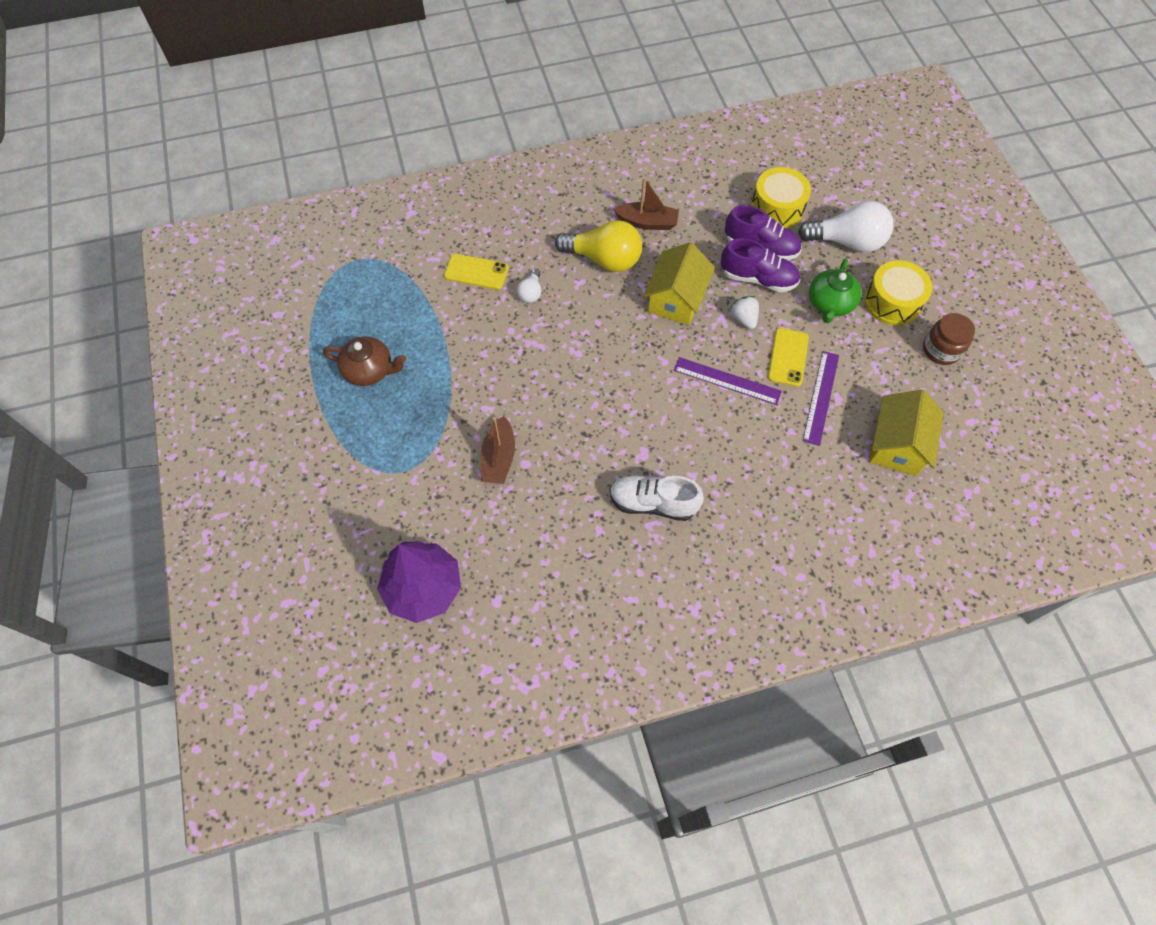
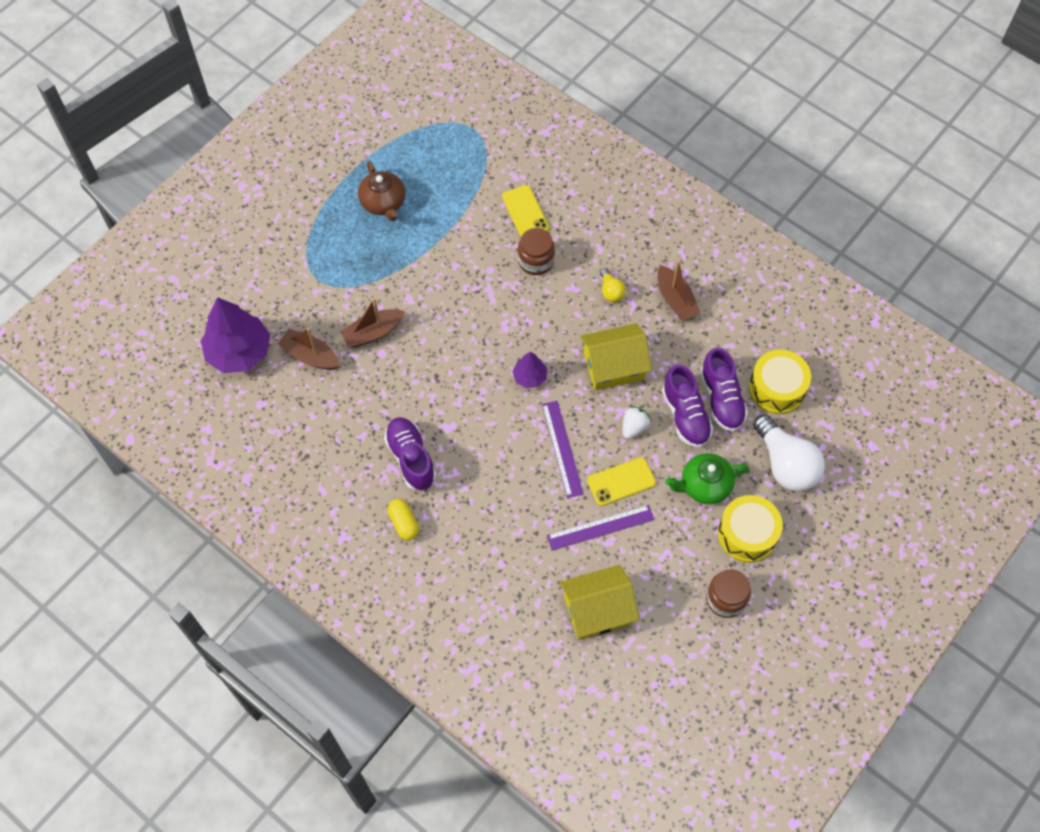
camera: 55 degrees right, 0 degrees up
(479, 525) = (310, 356): none -> brown boat
(531, 293) = (536, 261): white light bulb -> brown jar
(604, 259) = (611, 291): yellow light bulb -> yellow light bulb, size x0.48
(640, 363) = (530, 377): none -> purple tree
(653, 503) = (411, 458): white shoe -> purple shoe
(715, 548) = (404, 523): none -> yellow capsule

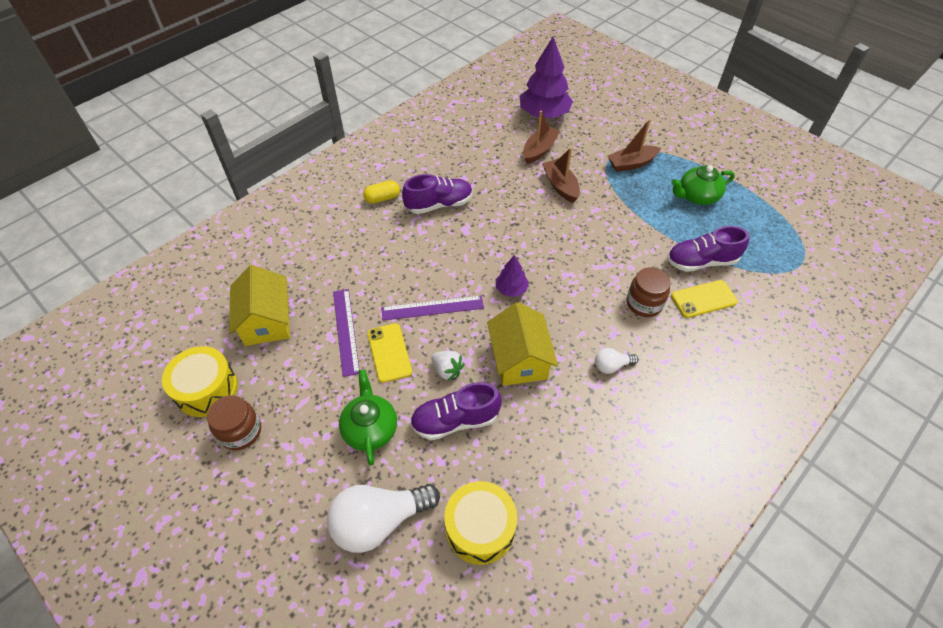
camera: 95 degrees right, 10 degrees down
(383, 203) = (697, 196): brown teapot -> green teapot
(611, 291) = (611, 366): yellow light bulb -> white light bulb
(675, 299) = (603, 429): brown boat -> brown boat (631, 164)
(721, 399) = (471, 461): purple shoe -> purple shoe (701, 262)
(747, 534) = (304, 464): yellow drum -> yellow drum (206, 389)

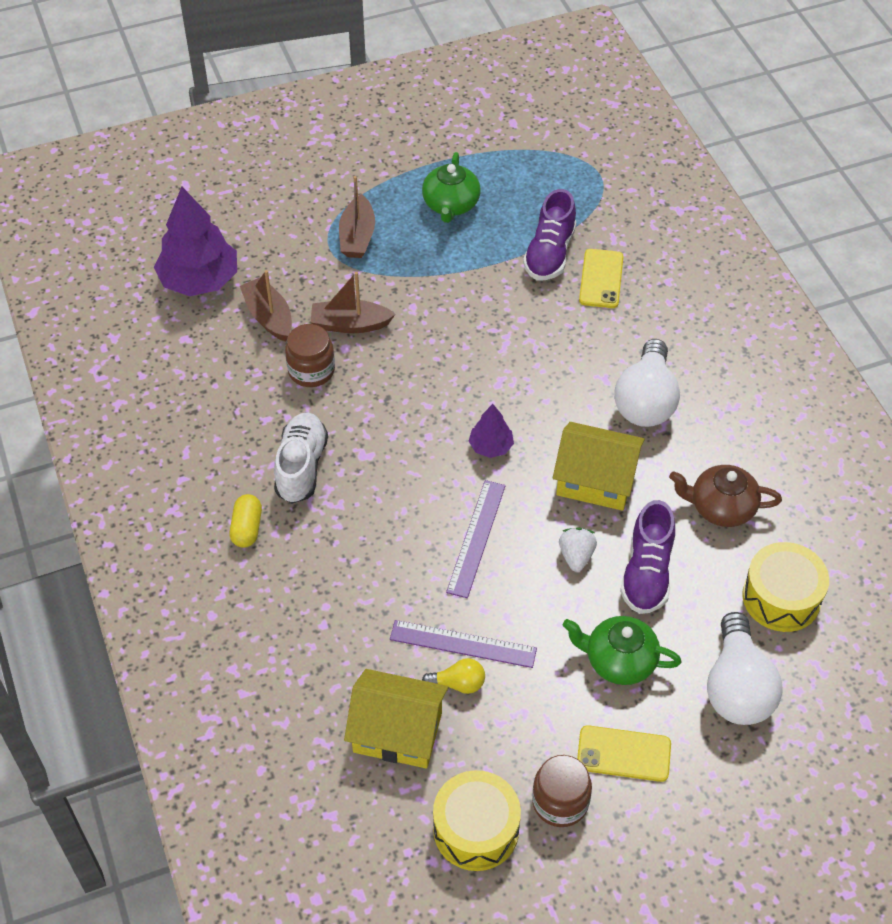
camera: 65 degrees left, 0 degrees up
(314, 339) = (458, 683): none -> yellow light bulb
(389, 353) = (521, 607): yellow phone -> yellow phone (623, 754)
(439, 204) = (301, 467): purple shoe -> white shoe
(447, 370) = (576, 556): white strawberry -> white strawberry turned 60 degrees counterclockwise
(543, 452) = (721, 507): none -> brown teapot
(611, 366) = (646, 401): white light bulb -> white light bulb, size x2.08
(644, 303) = (579, 332): brown jar -> brown jar (311, 370)

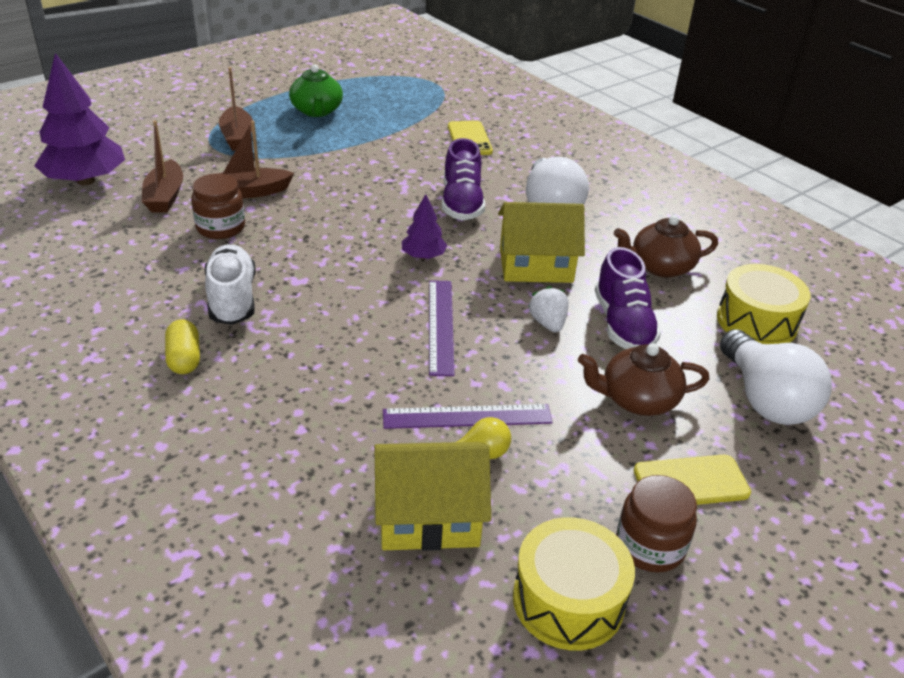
camera: 20 degrees left, 15 degrees down
(269, 316) = (165, 196): brown boat -> brown boat turned 135 degrees counterclockwise
(549, 253) = (417, 129): purple shoe -> purple shoe (461, 203)
(619, 660) = (637, 399): green teapot -> brown teapot

